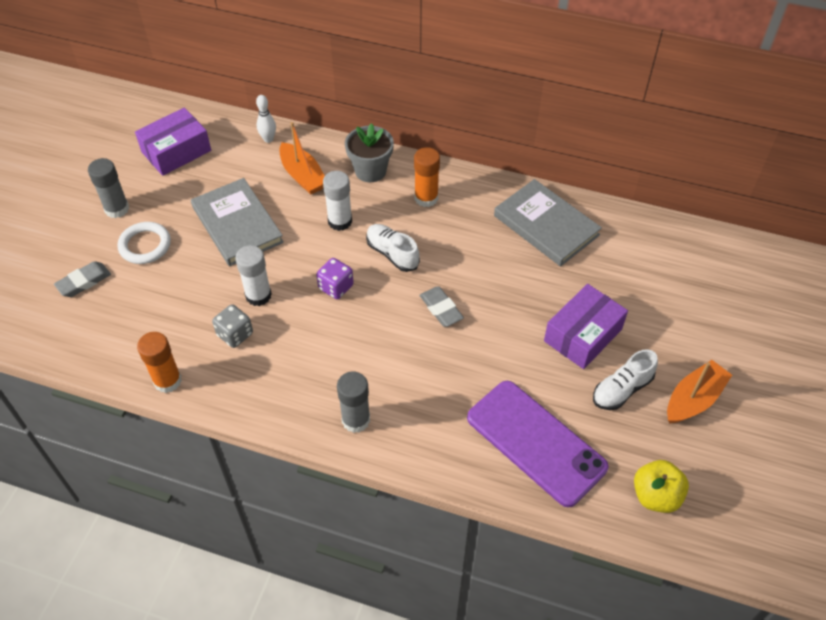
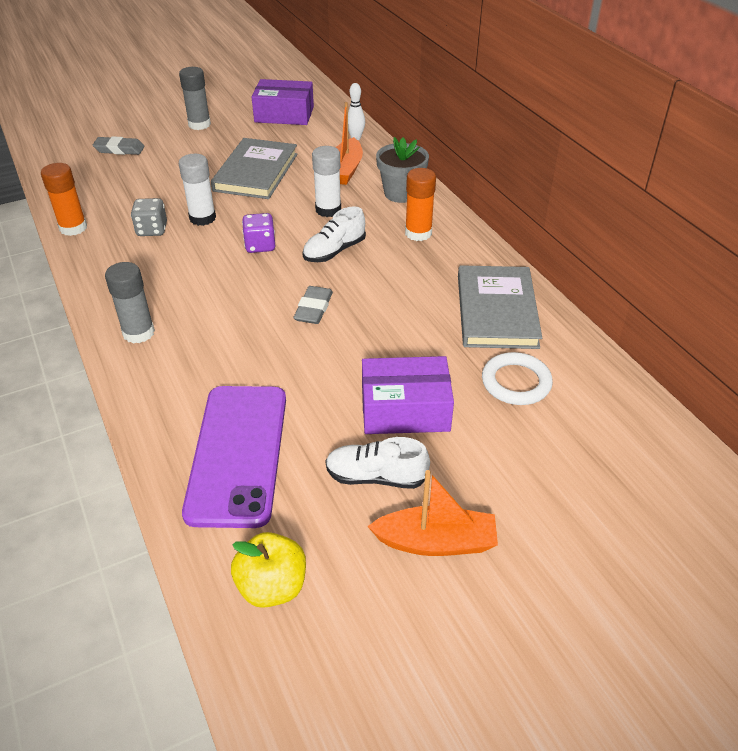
camera: 45 degrees right, 10 degrees down
(145, 245) = (183, 151): white ring -> white ring (516, 382)
(392, 253) = (334, 251): white shoe -> white shoe turned 135 degrees counterclockwise

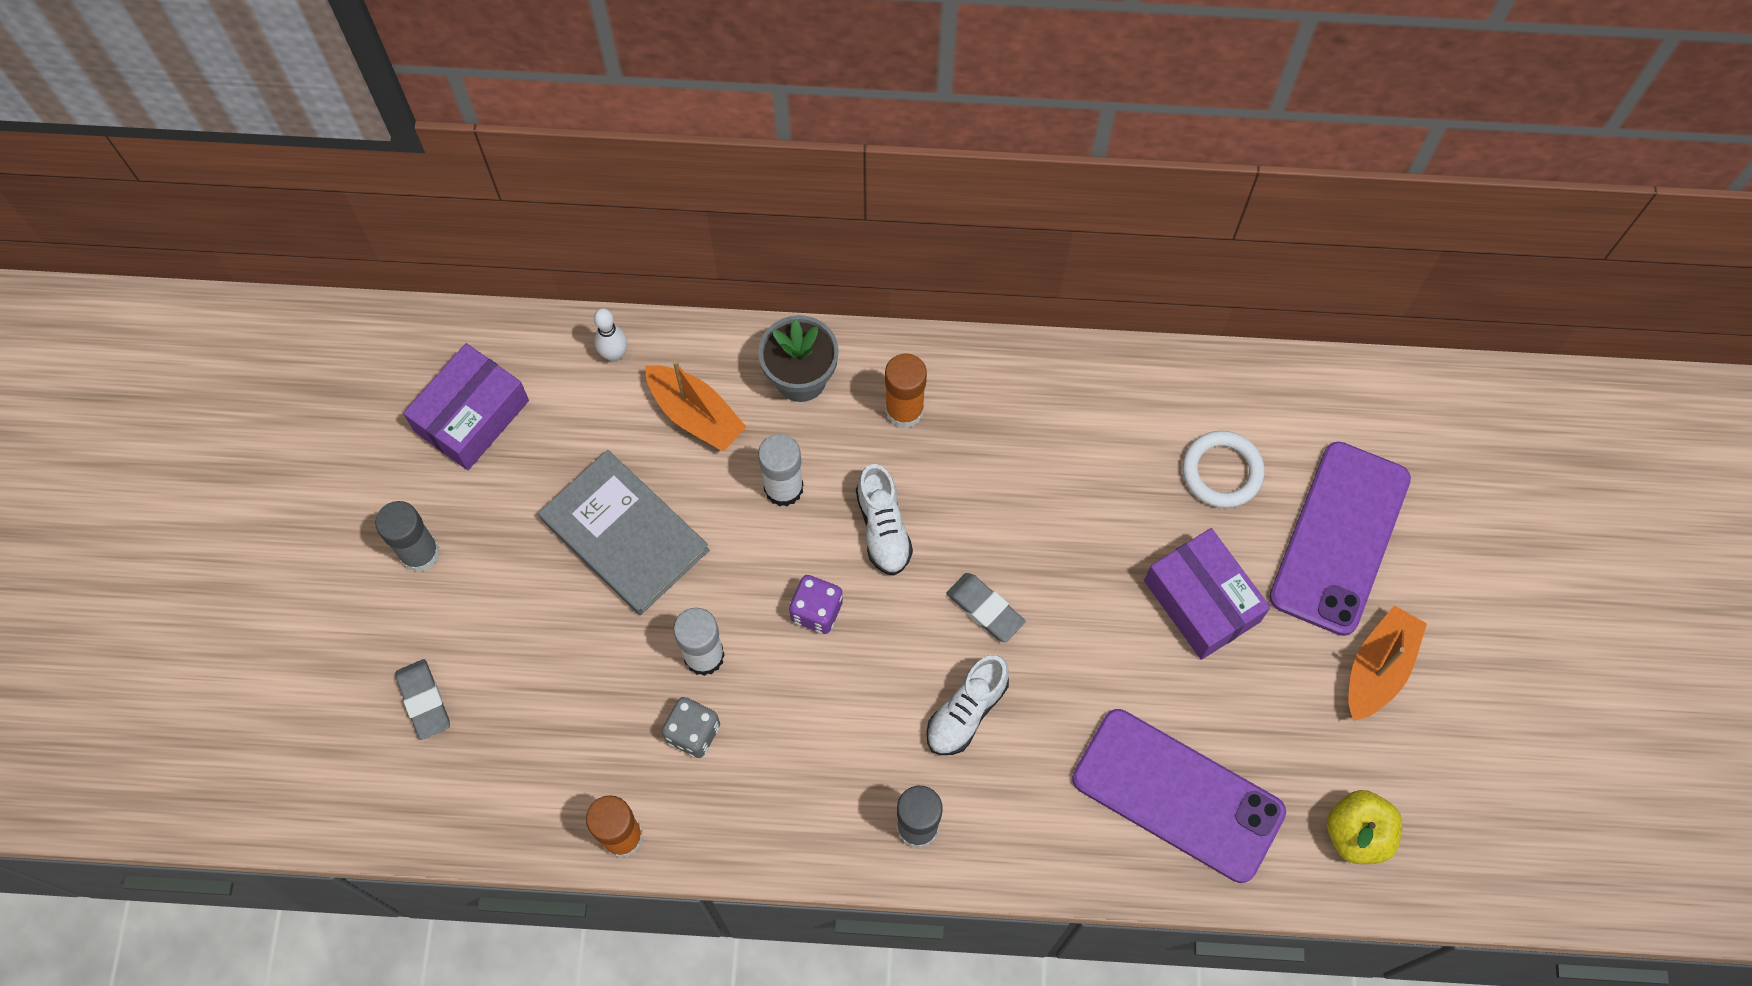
camera: 60 degrees left, 25 degrees up
(119, 149) = (424, 701): grey eraser -> grey eraser turned 60 degrees counterclockwise
(376, 477) = (1276, 679): white shoe -> white shoe (966, 712)
(405, 409) = (1201, 601): purple box -> purple box turned 60 degrees counterclockwise
(497, 311) = (1102, 417): grey book -> none
(528, 471) = (1340, 538): none -> purple phone

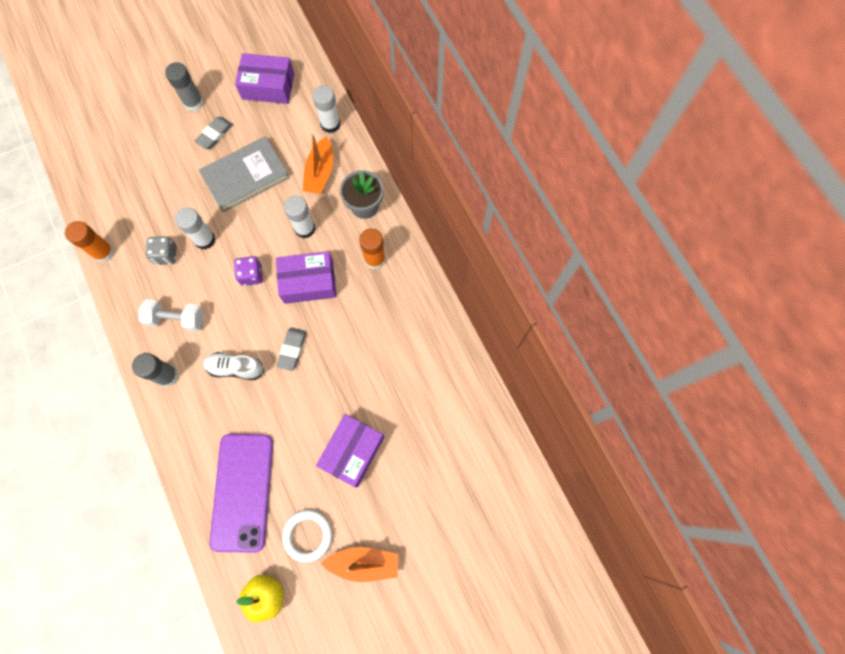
camera: 60 degrees right, 5 degrees up
(424, 701) = (128, 142): grey eraser -> grey eraser (215, 135)
(614, 354) = (330, 124): white bowling pin -> white glue stick
(625, 534) = (245, 176): grey book -> grey book turned 45 degrees clockwise
(824, 767) = (176, 319): none -> white dumbbell
(883, 528) = (308, 282): white shoe -> purple box
(1222, 471) = (429, 426): white ring -> white ring (308, 535)
(1340, 538) = (427, 506): purple phone -> none

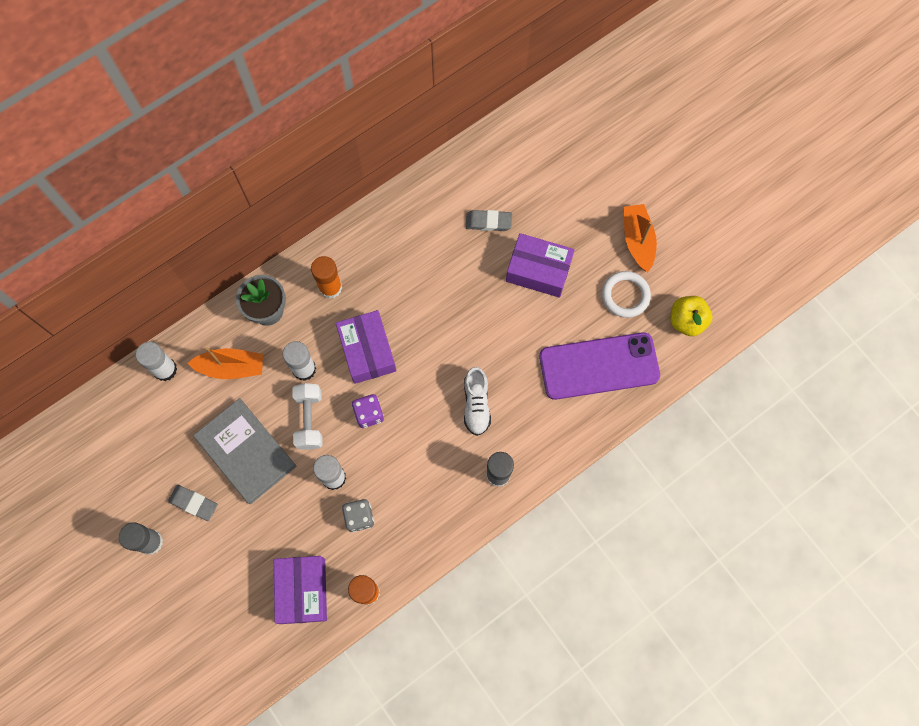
camera: 100 degrees left, 0 degrees up
(176, 319) = (433, 483): white dumbbell -> white dumbbell (309, 420)
(268, 86) = (118, 455): purple box -> purple box (302, 591)
(292, 349) = (445, 351): grey eraser -> grey eraser (488, 222)

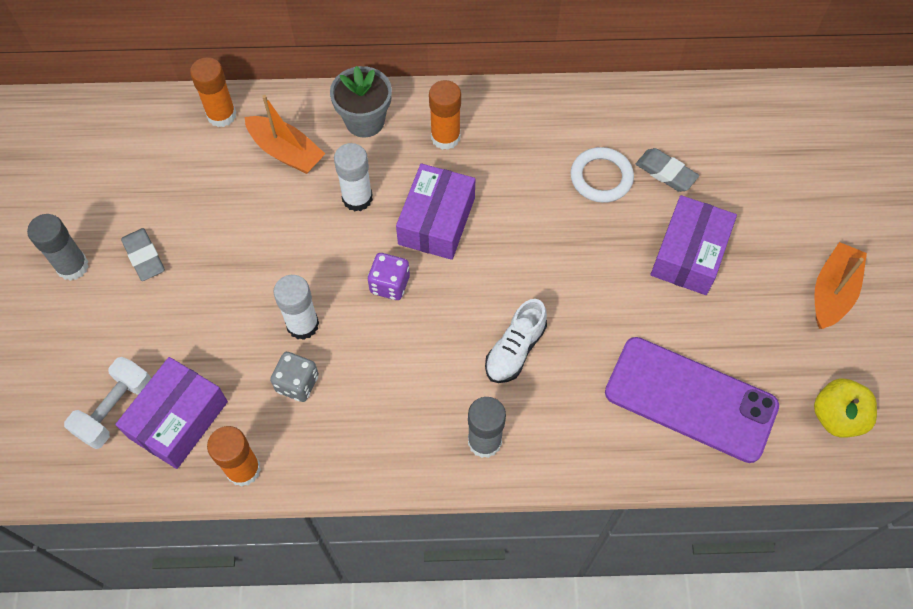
camera: 35 degrees right, 10 degrees down
(165, 369) = (221, 115): white glue stick -> orange glue stick
(246, 452) = (235, 241): grey book -> none
(309, 420) = (323, 250): white dumbbell -> white dumbbell (115, 409)
(538, 270) = (689, 254): purple box -> purple box turned 60 degrees clockwise
(625, 295) = (776, 342): white ring -> white ring (601, 177)

